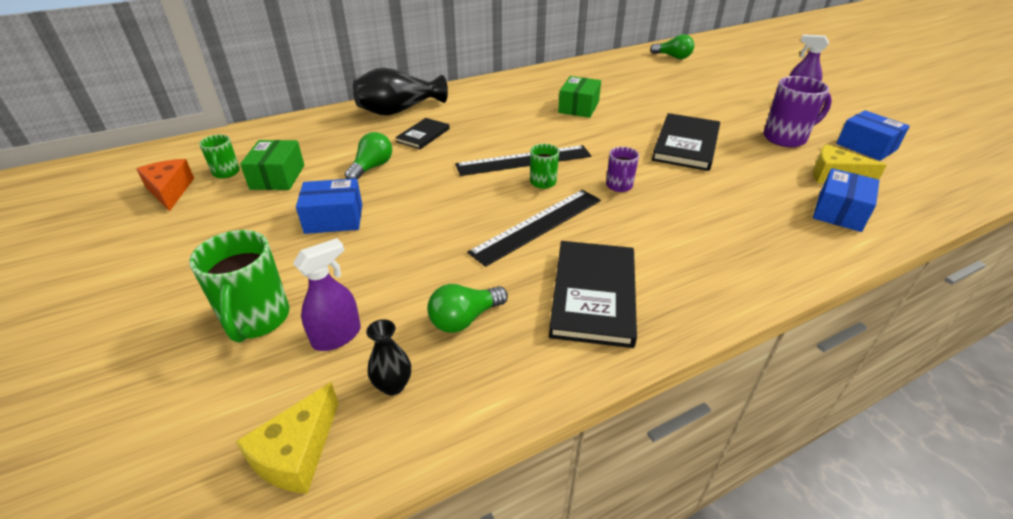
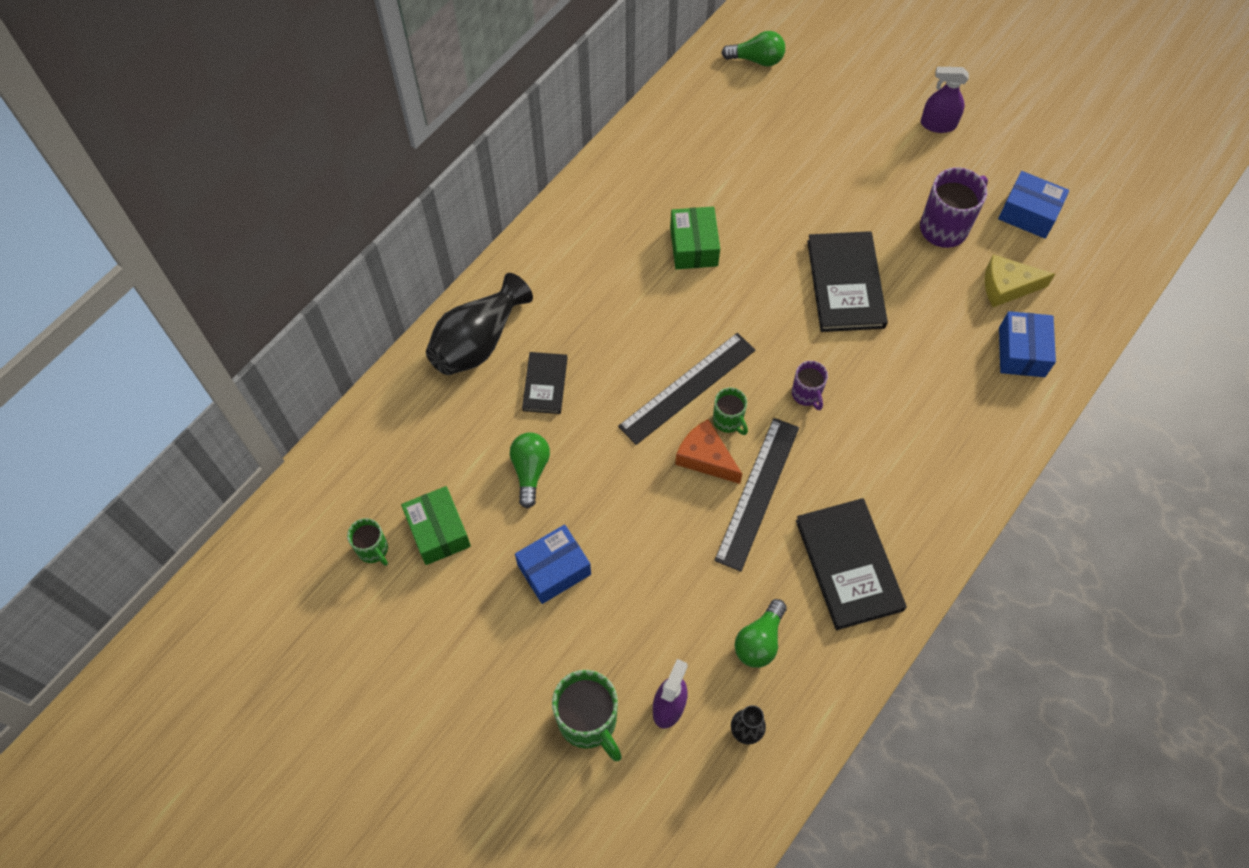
camera: 25 degrees left, 25 degrees up
(170, 191) = (339, 605): orange cheese -> orange cheese (705, 458)
(297, 453) = (718, 815): yellow cheese -> none

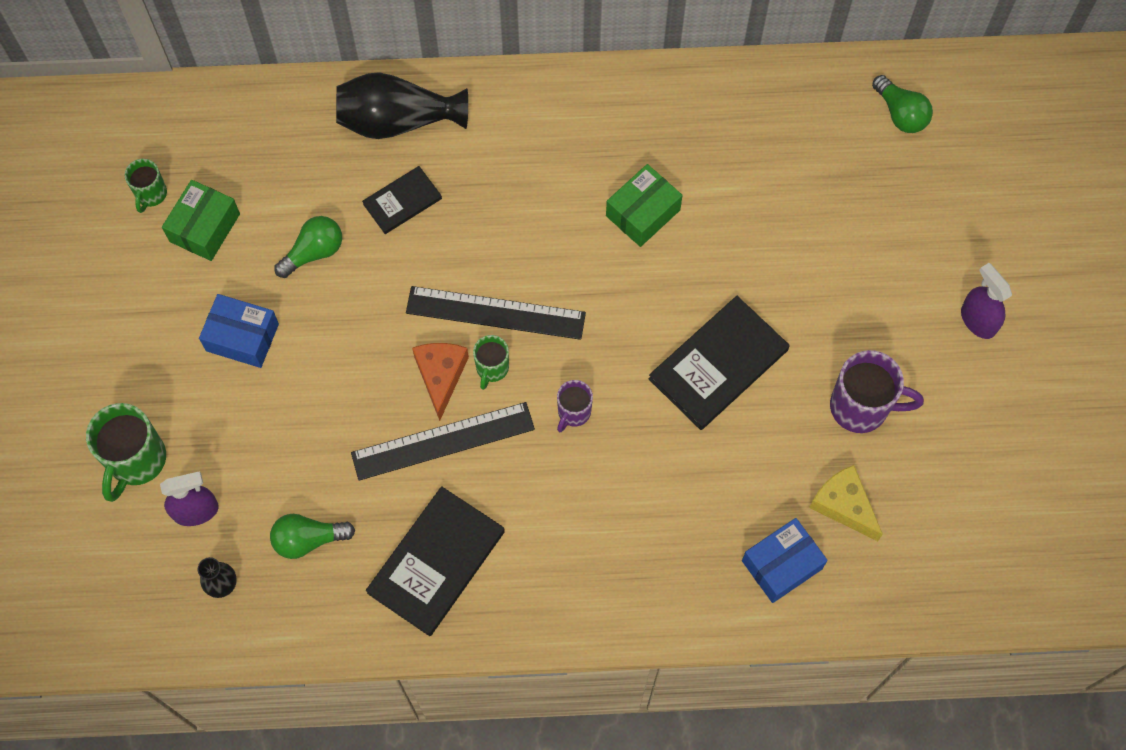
camera: 50 degrees right, 5 degrees up
(1028, 213) = (947, 470): blue box -> none

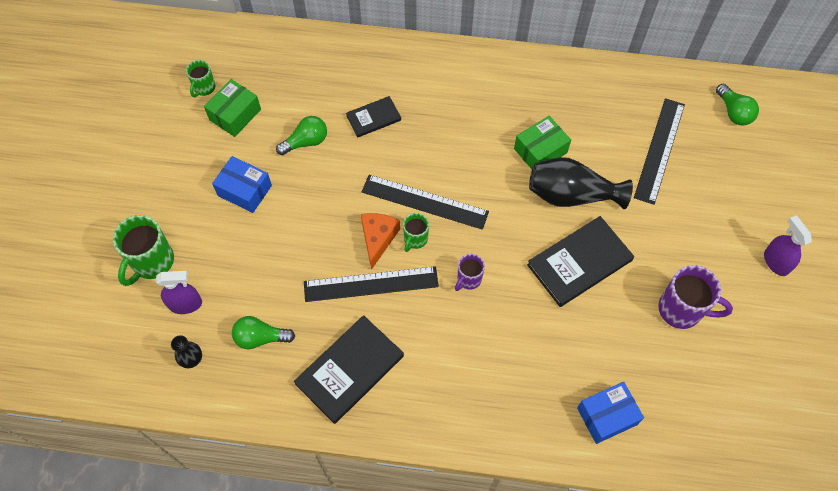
camera: 10 degrees right, 5 degrees down
(397, 120) = (380, 65): black vase -> black vase (571, 195)
(806, 186) = (659, 150): none -> black ruler
(843, 505) = (659, 379): yellow cheese -> none

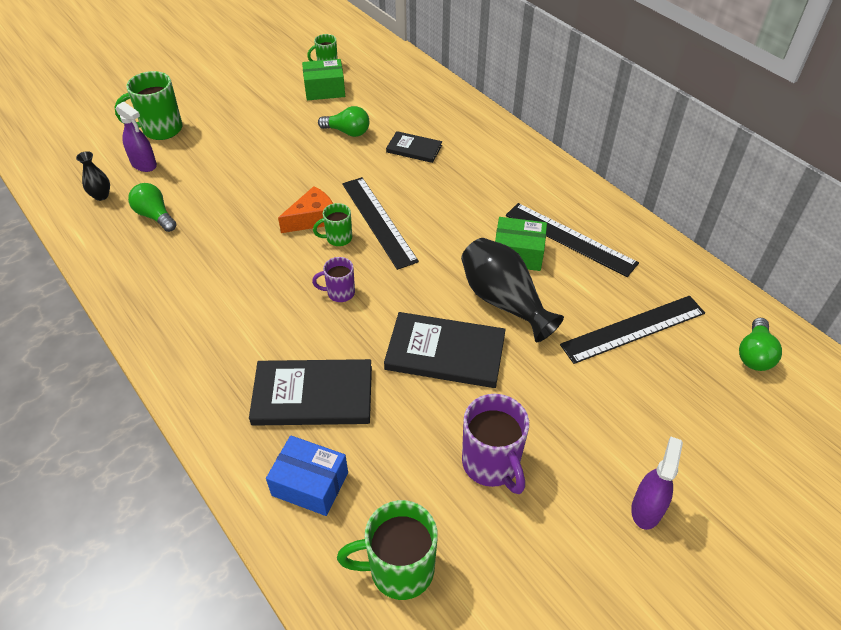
camera: 45 degrees right, 15 degrees down
(244, 190) = (269, 131): blue box -> none
(350, 370) = (177, 280): black book -> black book (313, 395)
(371, 284) = (268, 241): black ruler -> black ruler (570, 239)
(705, 414) = (399, 569): none -> green mug

